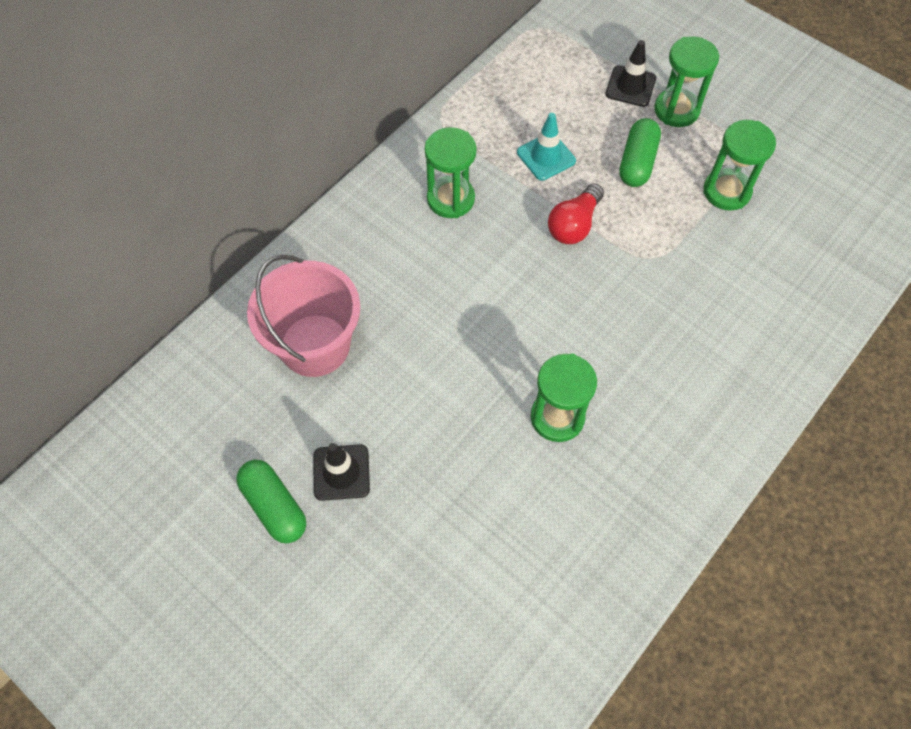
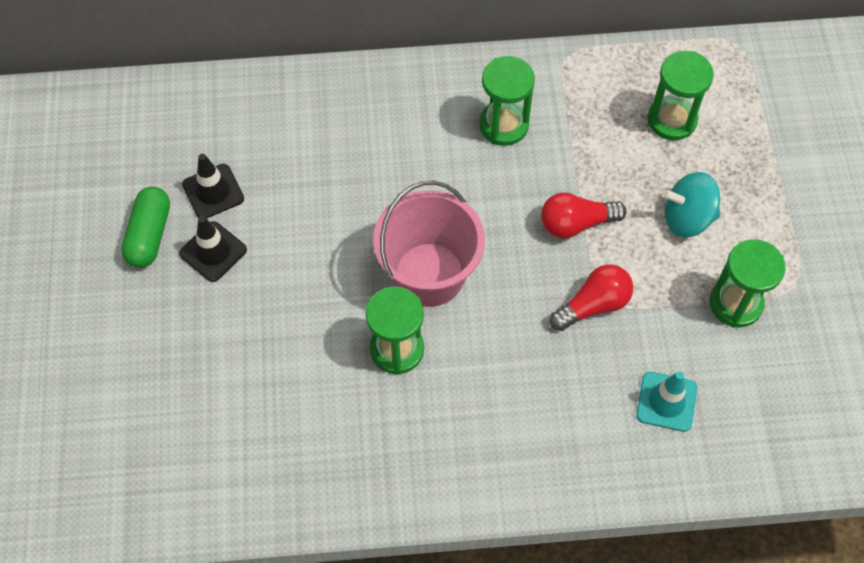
camera: 45 degrees right, 0 degrees up
(315, 345) = (290, 150): pink bucket -> pink bucket (429, 274)
(546, 157) = (616, 153): turquoise traffic cone -> turquoise traffic cone (666, 401)
(630, 86) = (757, 153): black traffic cone -> black traffic cone (213, 191)
(637, 162) = (687, 218): green capsule -> turquoise spinning top
(646, 268) = (593, 305): none -> red light bulb
(676, 110) = (774, 204): green hourglass -> green hourglass (672, 120)

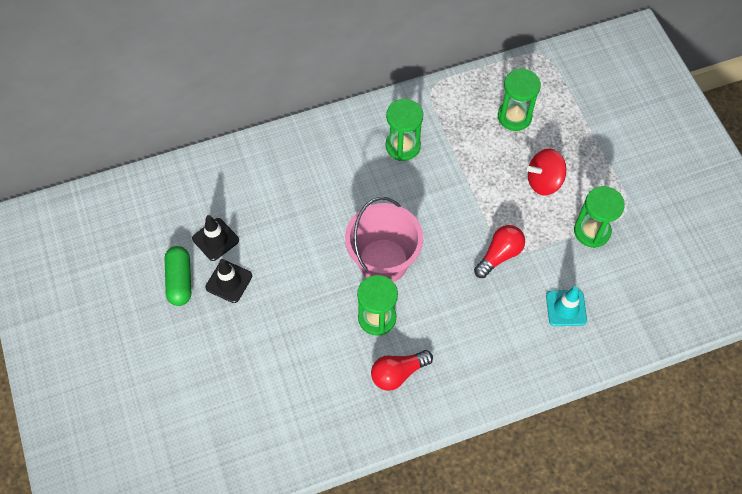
camera: 15 degrees left, 0 degrees up
(576, 223) = (471, 202): red light bulb -> red light bulb (398, 373)
(687, 218) = (544, 181): turquoise spinning top -> red spinning top

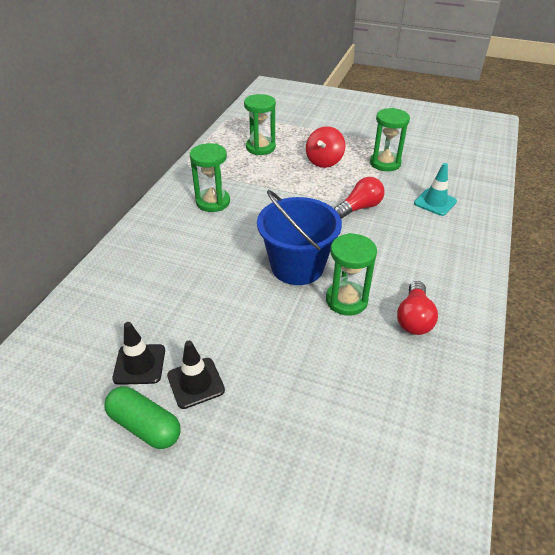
camera: 50 degrees left, 20 degrees down
(383, 261) = (297, 266): pink bucket -> blue bucket
(499, 255) = (359, 208): red light bulb -> red light bulb turned 60 degrees clockwise

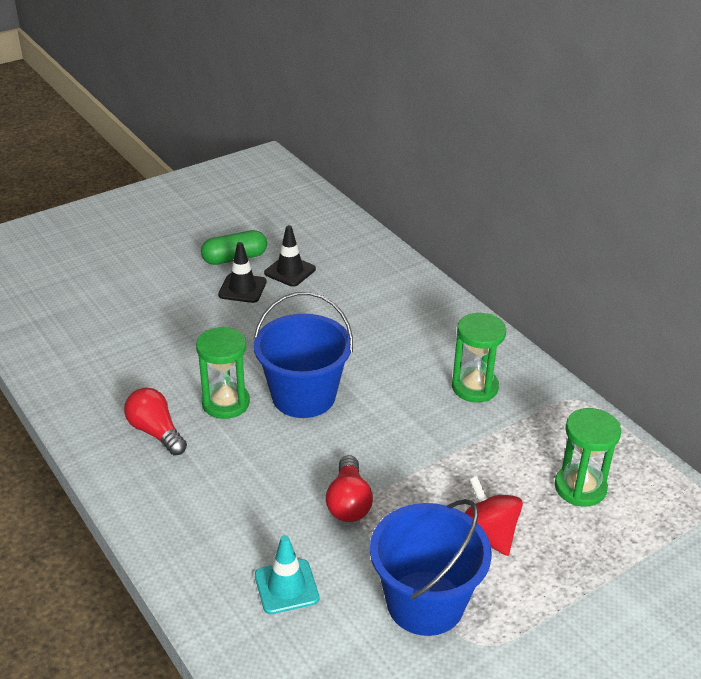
camera: 125 degrees right, 5 degrees down
(385, 163) = (425, 603): green hourglass -> blue bucket

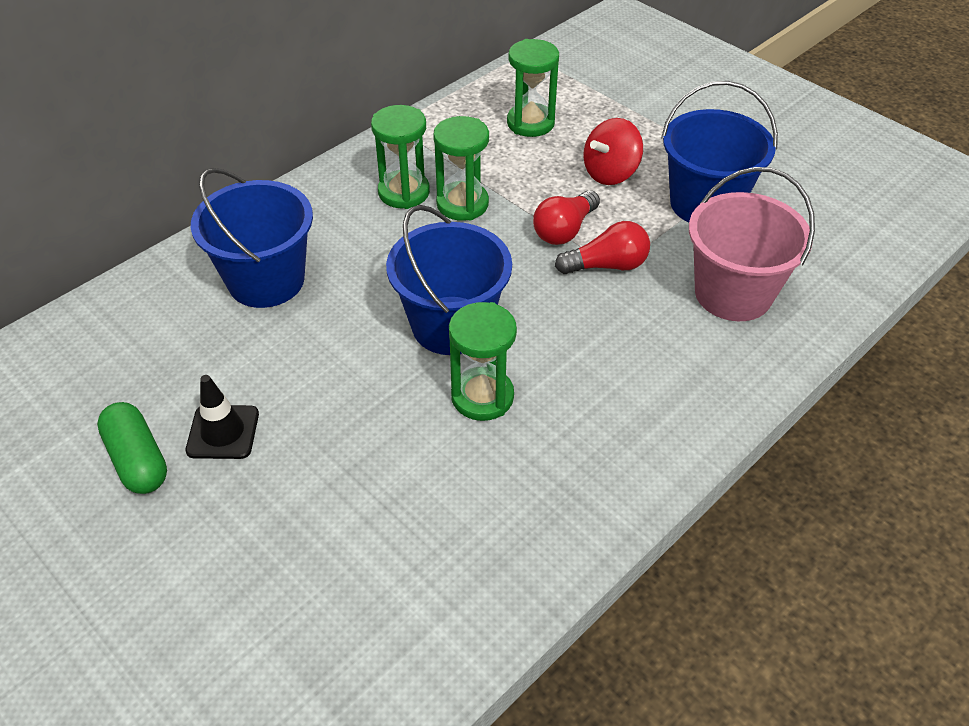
camera: 100 degrees left, 10 degrees up
(156, 432) = (556, 456): red light bulb -> red light bulb (564, 230)
(286, 587) = (733, 293): turquoise traffic cone -> pink bucket
(290, 271) = (175, 385): black traffic cone -> none
(379, 310) = (266, 280): none -> blue bucket
(453, 421) = (462, 204): none -> green hourglass

